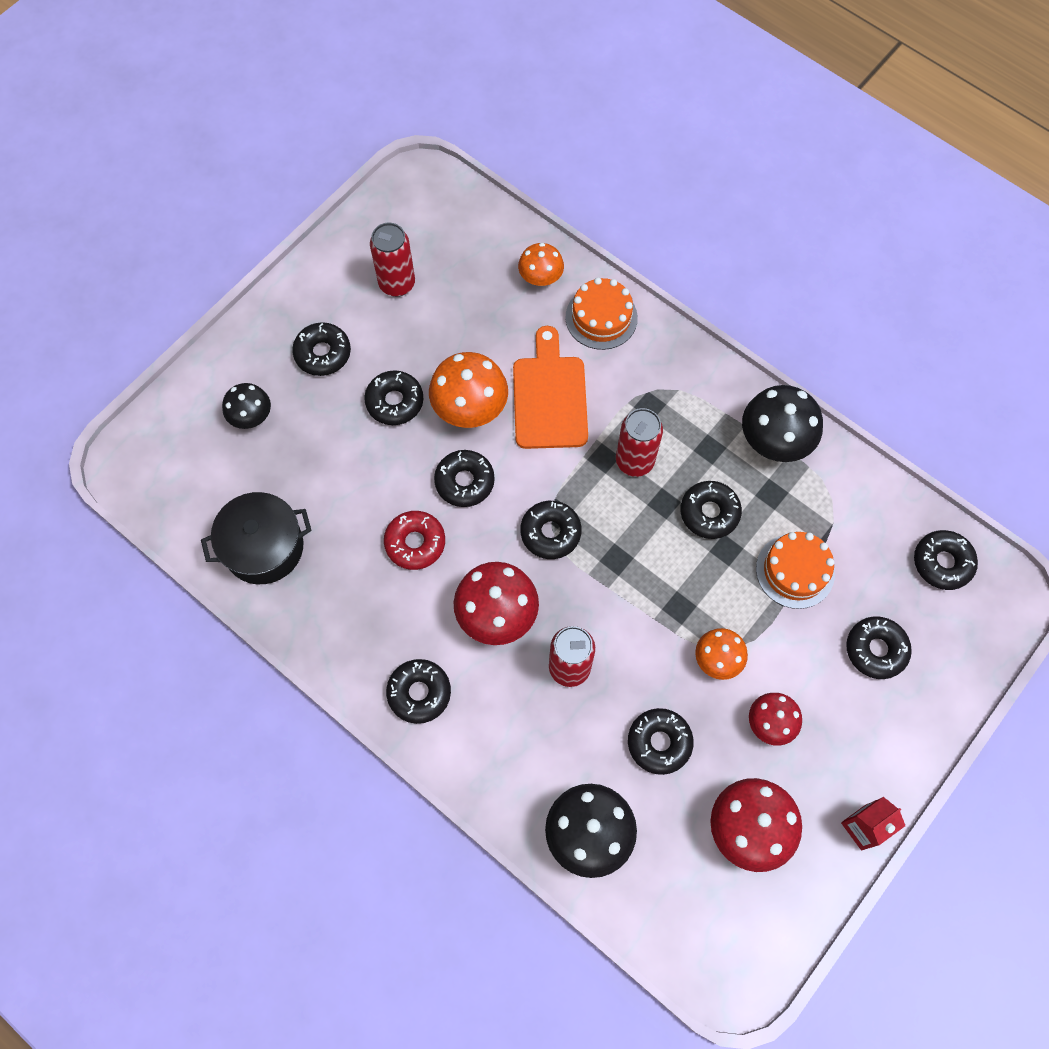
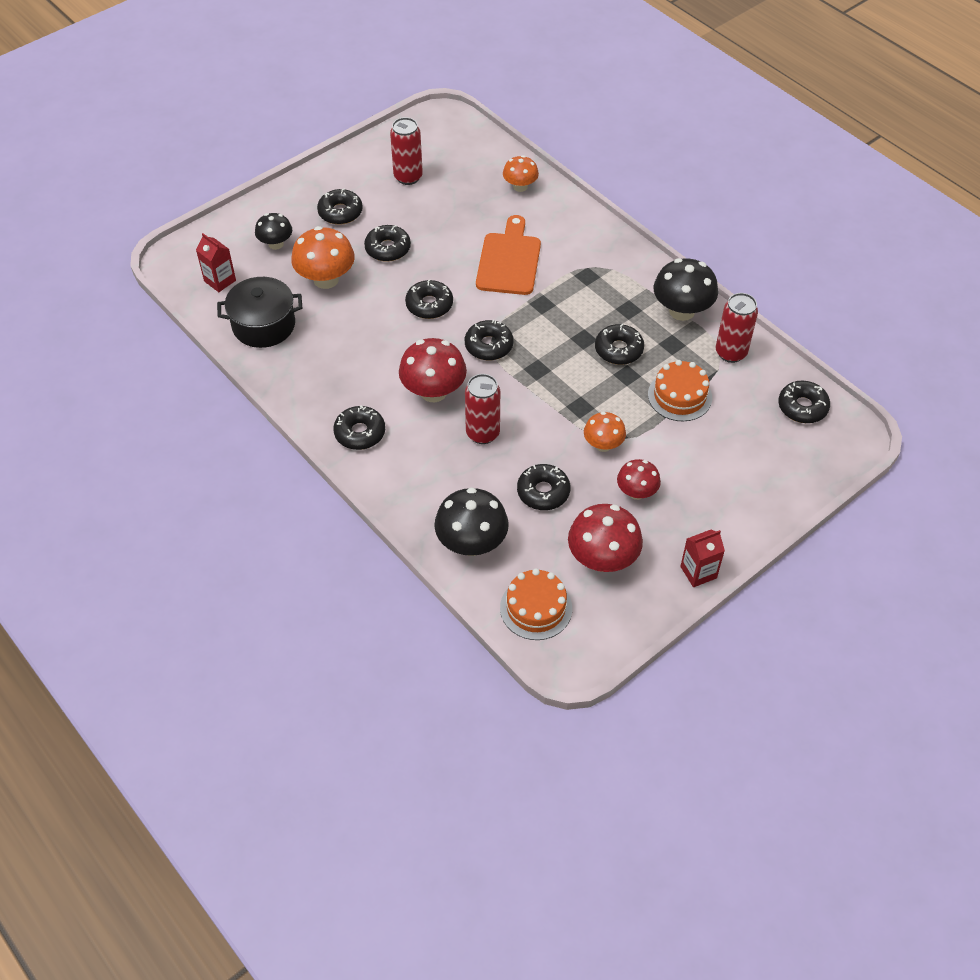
camera: 10 degrees right, 15 degrees down
(193, 486) = (220, 281): none -> red carton
(415, 543) = (381, 338): red donut -> none
(470, 408) = (445, 260): orange mushroom -> orange mushroom (326, 279)
(601, 317) = (561, 216): orange cake -> orange cake (536, 608)
(634, 461) = (566, 309): red can -> red can (731, 353)
(875, 650) = (734, 456): black donut -> none

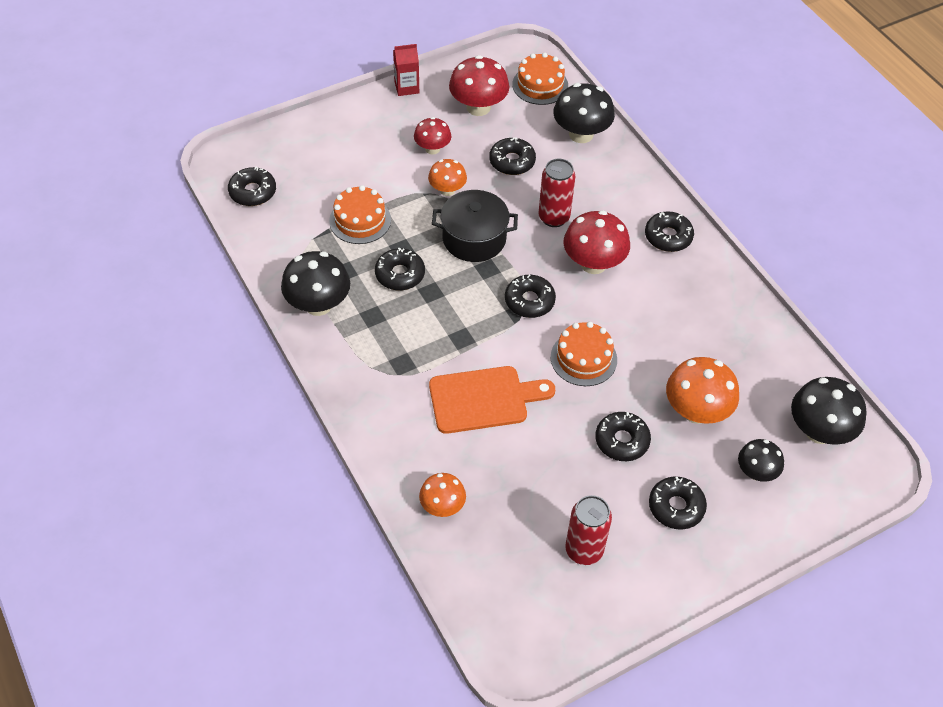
camera: 170 degrees left, 0 degrees up
(220, 281) = (819, 431): red carton -> black mushroom
(264, 325) = (765, 365): black pot -> black pot (474, 238)
(429, 305) = (583, 358): black donut -> orange cake
(509, 260) = (484, 399): orange cutting board -> orange cutting board turned 120 degrees counterclockwise
(731, 353) = (291, 252): red can -> none

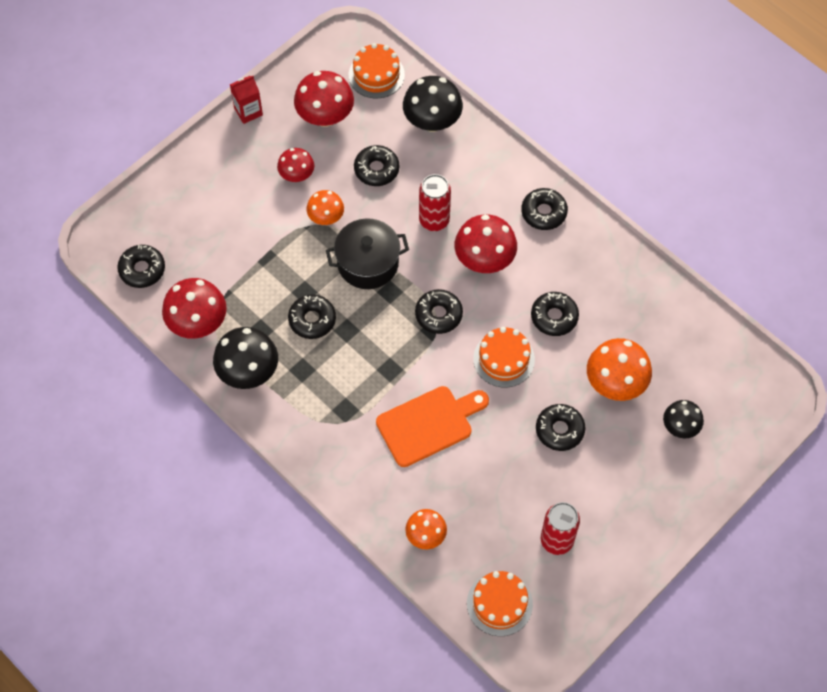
camera: 15 degrees left, 10 degrees up
(286, 250) = (198, 323): none -> red mushroom
(360, 220) = (255, 273): orange cake -> orange cake (499, 603)
(676, 507) = (622, 478): black donut -> black donut (554, 317)
(819, 431) = (723, 373): black mushroom -> none

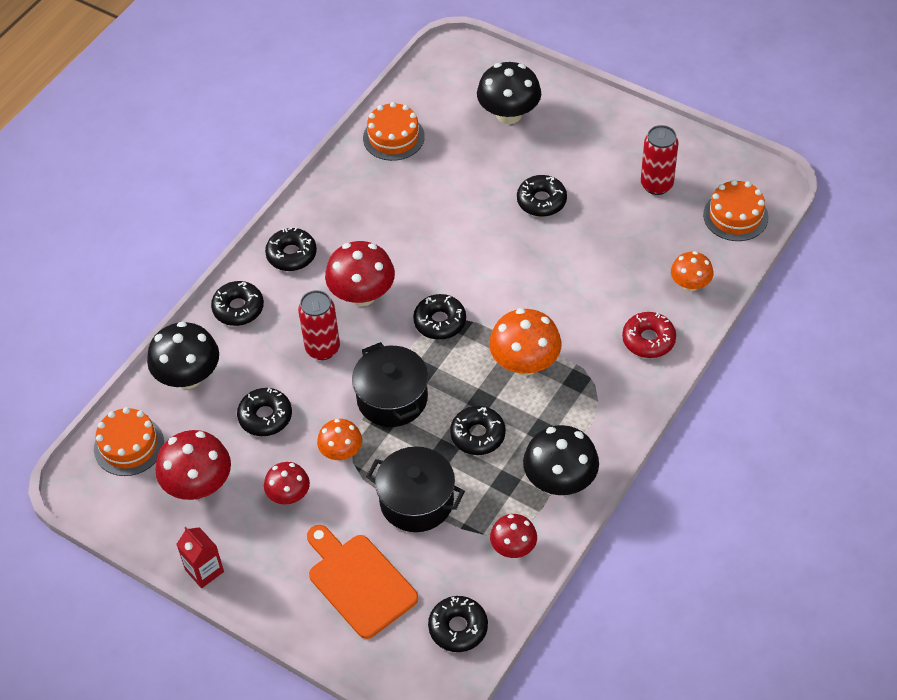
camera: 100 degrees left, 10 degrees down
(198, 323) = (513, 548): red mushroom -> red mushroom, size x0.61
(263, 262) = (416, 501): none -> black pot
(372, 481) = (648, 340): none -> red donut
(429, 424) = (569, 305): orange cutting board -> orange cutting board (358, 582)
(504, 359) = (476, 258): orange cake -> orange cake (393, 137)
(554, 317) = (416, 225): black donut -> black donut (238, 308)
(615, 383) = (477, 167): orange mushroom -> orange mushroom (525, 363)
(680, 427) = (509, 114): black mushroom -> black mushroom, size x1.64

